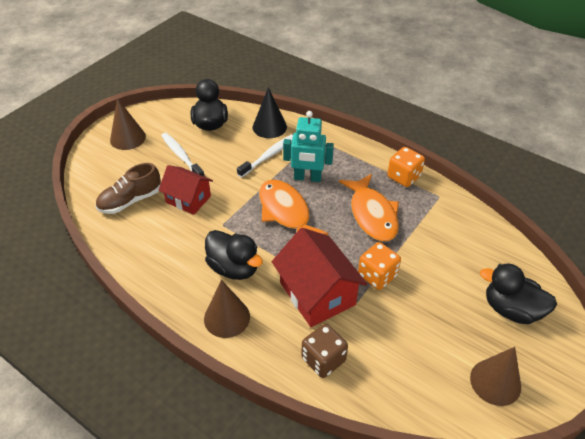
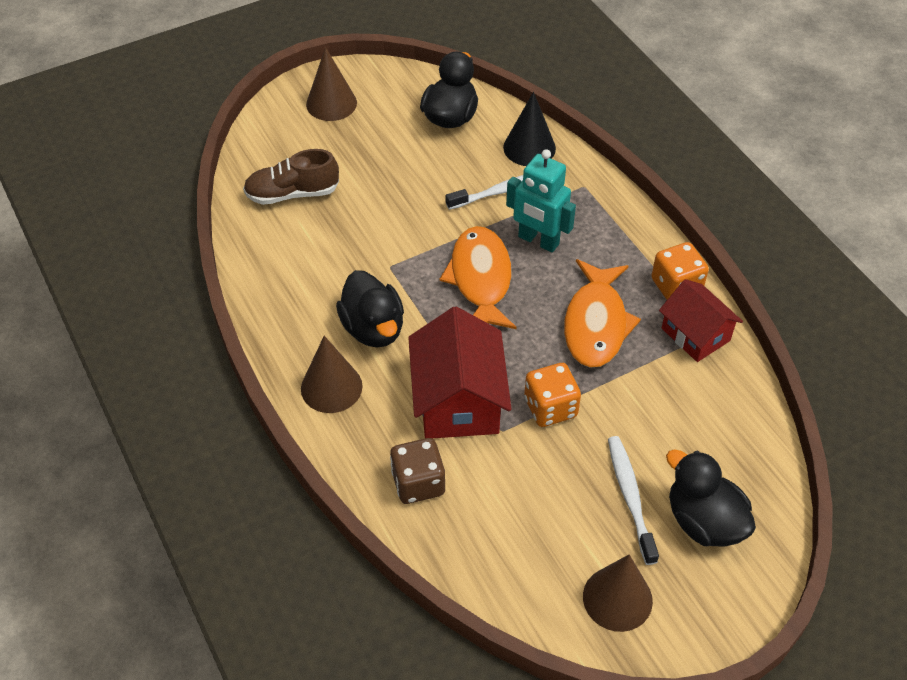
camera: 25 degrees right, 5 degrees up
(181, 156) = (387, 152): white toothbrush -> white toothbrush (630, 497)
(188, 199) = (365, 216): red house -> red house (695, 334)

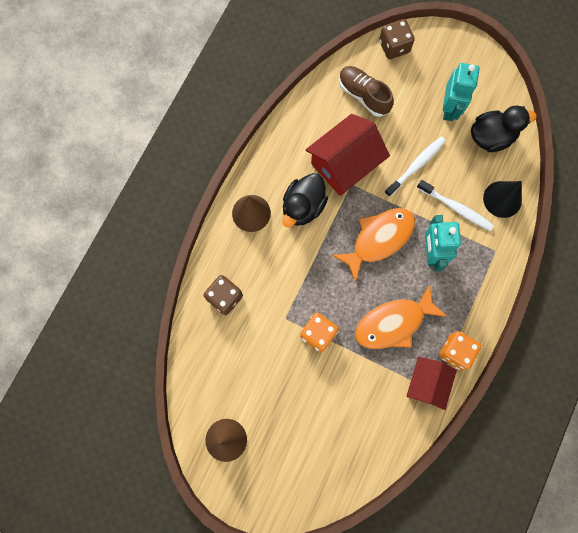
camera: 55 degrees right, 25 degrees up
(263, 135) = (394, 46): none -> brown dice
(331, 103) = (448, 63): brown cone -> none
(384, 131) = (449, 108): none -> turquoise robot
(458, 401) = (288, 283): red house -> red house (345, 164)
(630, 497) = (290, 411): white toothbrush -> white toothbrush (416, 165)
(703, 521) = (302, 458): black duck -> none

